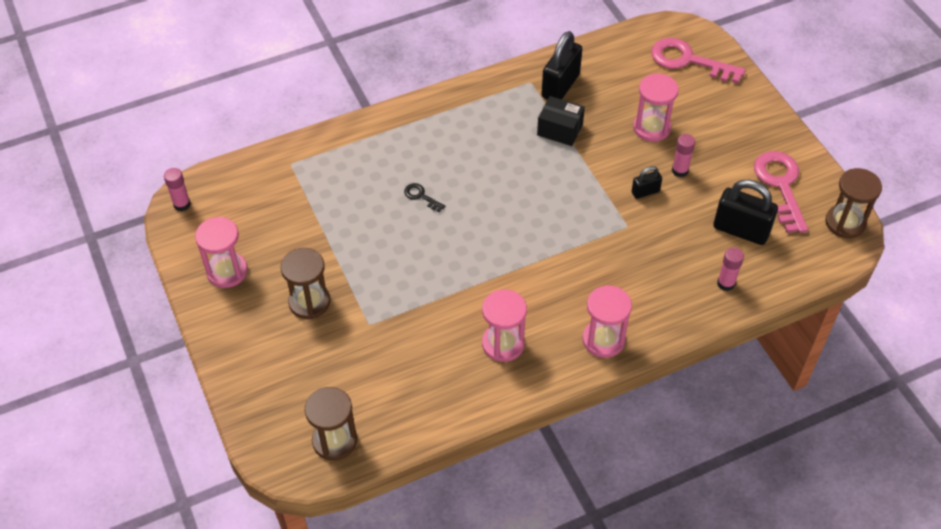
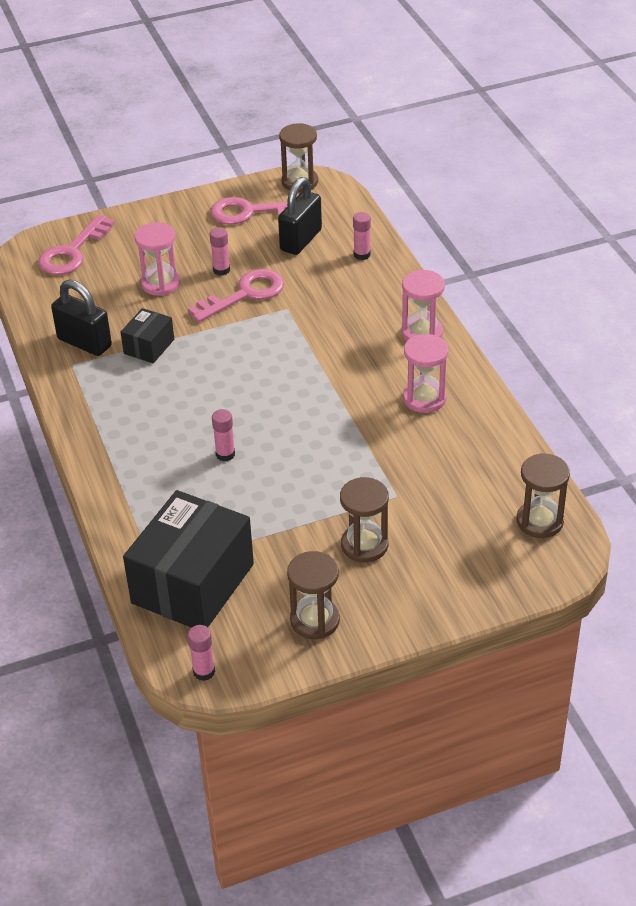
camera: 85 degrees left, 10 degrees down
(227, 271) = (315, 620): pink hourglass -> brown hourglass
(272, 189) = (193, 583): none -> black box
(421, 196) = (225, 454): black key -> pink glue stick
(645, 192) = (245, 294): black padlock -> pink key

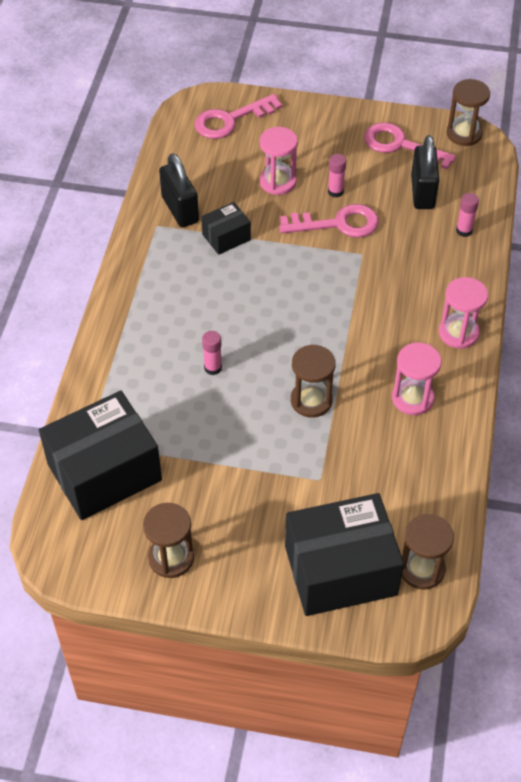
camera: 30 degrees right, 10 degrees up
(204, 672) = (56, 555): pink glue stick -> none
(300, 240) = (422, 192): black padlock -> black padlock turned 60 degrees counterclockwise
(364, 545) = (260, 511): brown hourglass -> brown hourglass (311, 400)
(473, 555) = (340, 570): none -> black box

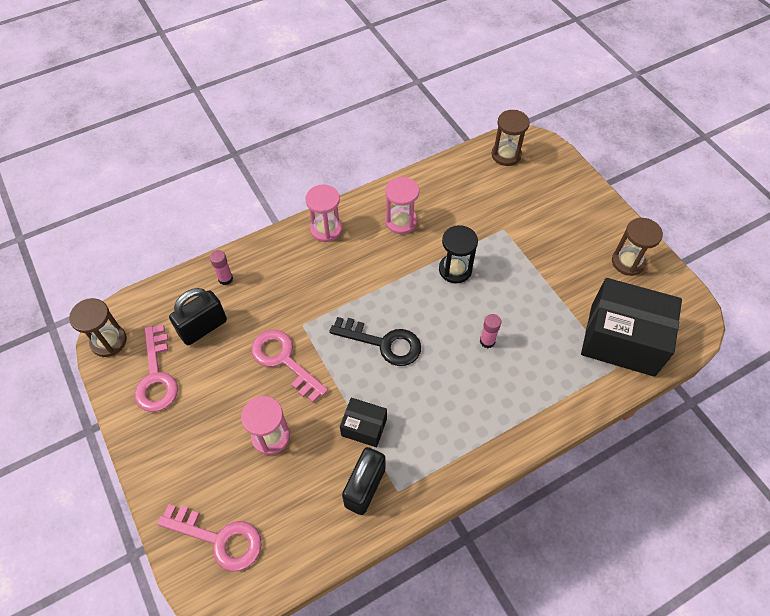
camera: 130 degrees left, 5 degrees up
(287, 296) = (384, 343): none -> black key
(311, 400) = (455, 269): brown hourglass -> black hourglass
(335, 191) = (249, 386): pink glue stick -> none
(340, 570) = (545, 185): black box -> none

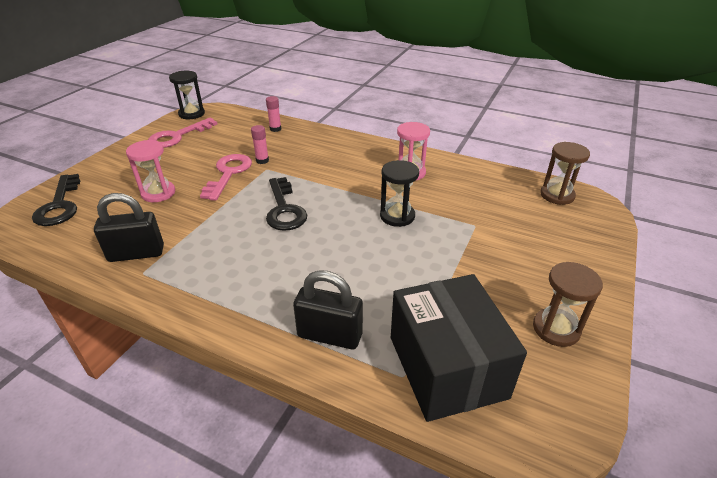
camera: 55 degrees right, 20 degrees down
(109, 341) = (191, 114): brown hourglass -> black hourglass
(203, 328) = (229, 136): black padlock -> black padlock (329, 335)
(219, 539) = (59, 205): pink key -> black key
(326, 229) = (361, 146): pink hourglass -> none
(364, 427) = (195, 231): black box -> none
(487, 341) = (341, 264): pink glue stick -> pink glue stick (262, 160)

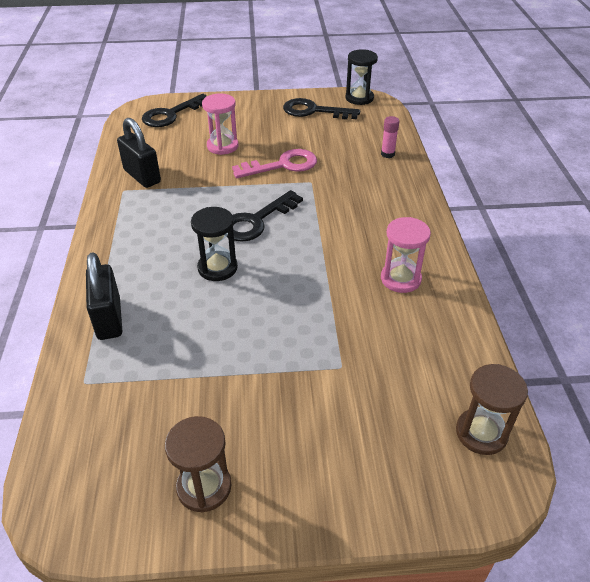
camera: 60 degrees right, 5 degrees up
(177, 136) = (314, 111): pink key -> black key
(262, 160) = (322, 173): pink glue stick -> none
(397, 216) = (307, 299): black hourglass -> black hourglass (217, 268)
(447, 366) = (108, 409): black box -> none

